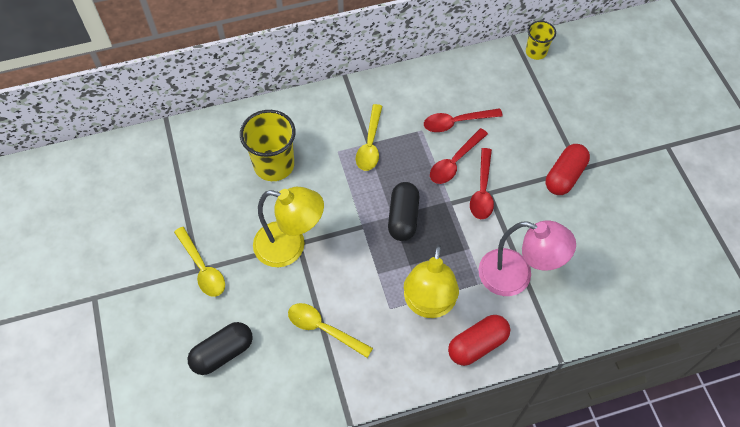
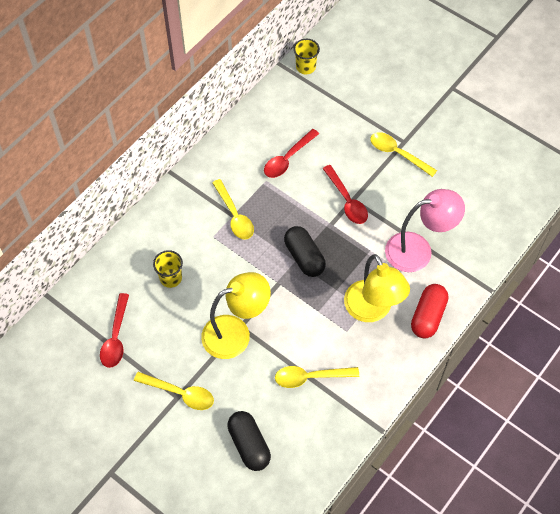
camera: 35 degrees left, 0 degrees up
(222, 353) = (249, 445): black capsule -> black capsule turned 45 degrees counterclockwise
(274, 165) = (170, 278): yellow cup -> yellow cup, size x0.57
(455, 162) = (310, 191): red spoon -> red spoon (116, 337)
(564, 176) = (397, 154): red capsule -> yellow spoon

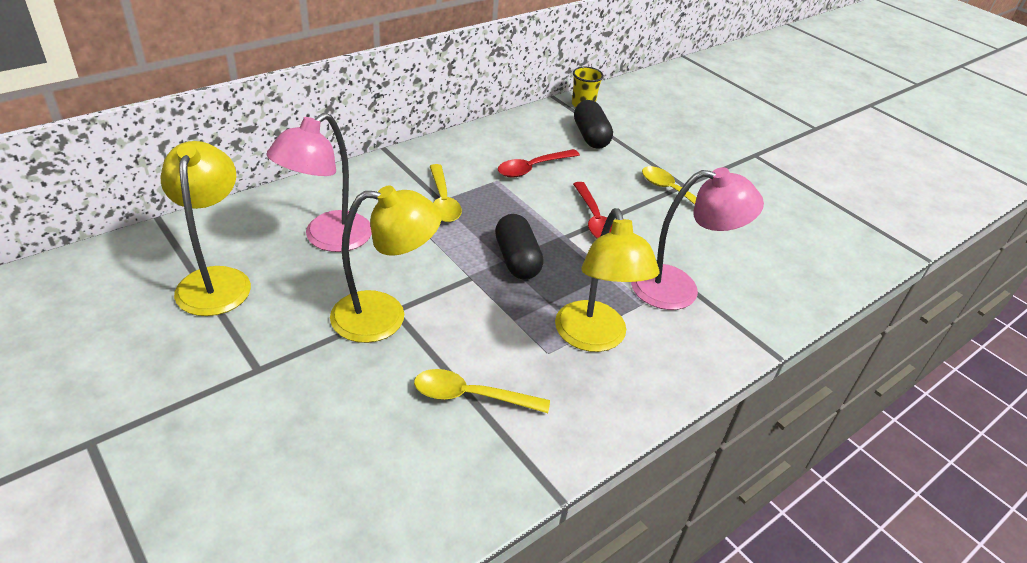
camera: 10 degrees right, 20 degrees down
(116, 337) = (216, 280): red spoon -> yellow lamp
(170, 278) = (328, 239): yellow cup -> pink lamp
(180, 393) = (264, 366): yellow spoon -> none
(249, 445) = (332, 462): black capsule -> black capsule (590, 136)
(428, 316) = (677, 365): red capsule -> none

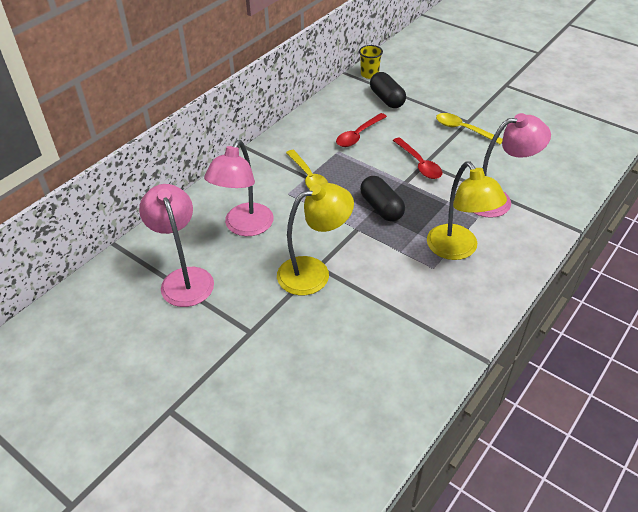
camera: 10 degrees left, 5 degrees up
(216, 280) = (184, 278): yellow lamp -> pink lamp
(471, 396) = (398, 310): yellow spoon -> none

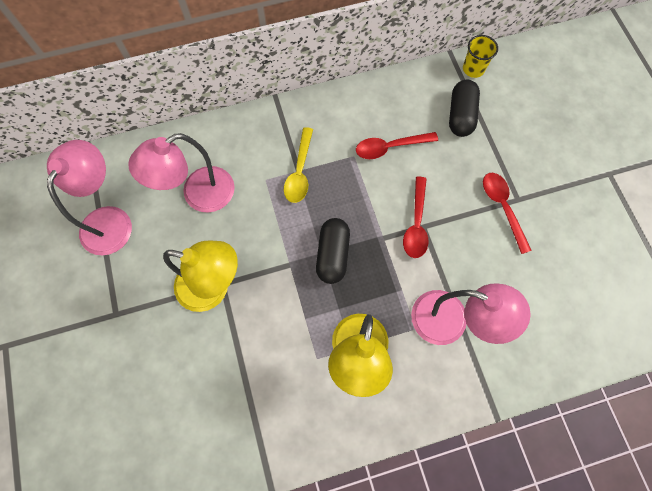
camera: 35 degrees right, 25 degrees up
(463, 129) = (502, 208): yellow spoon -> red spoon

